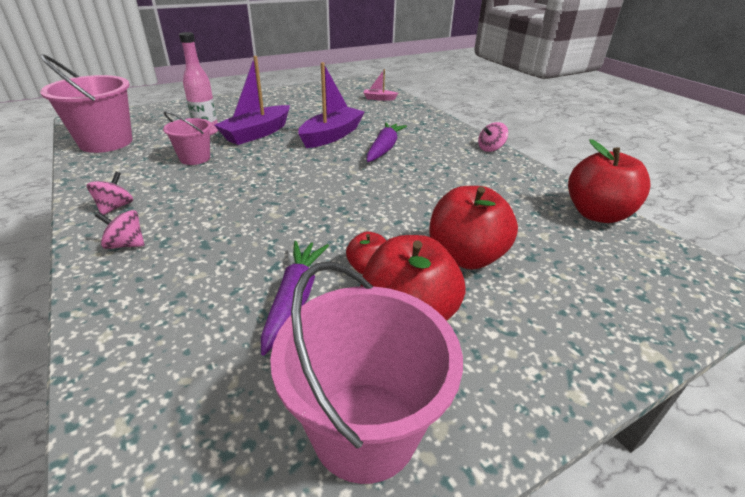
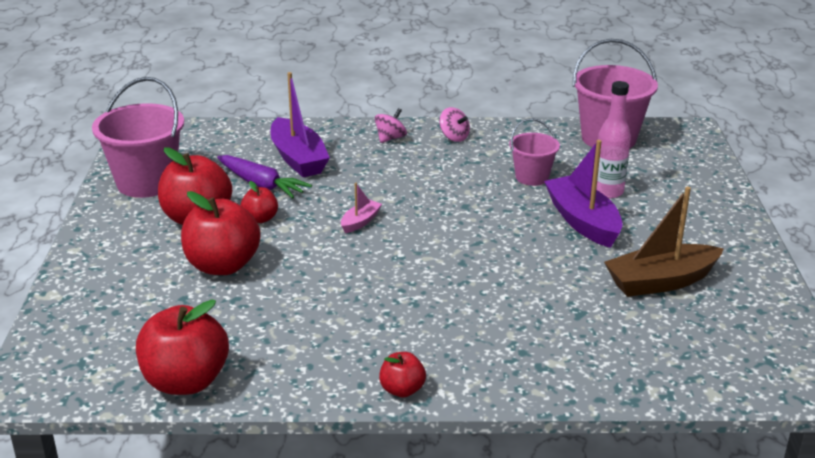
camera: 120 degrees right, 5 degrees down
(312, 109) = (661, 282): none -> brown boat
(331, 135) = (541, 271): purple boat -> purple boat (298, 159)
(379, 98) = (687, 363): pink boat -> pink boat (360, 222)
(384, 149) = (470, 298): purple carrot -> none
(490, 148) = (402, 390): pink spinning top -> red apple

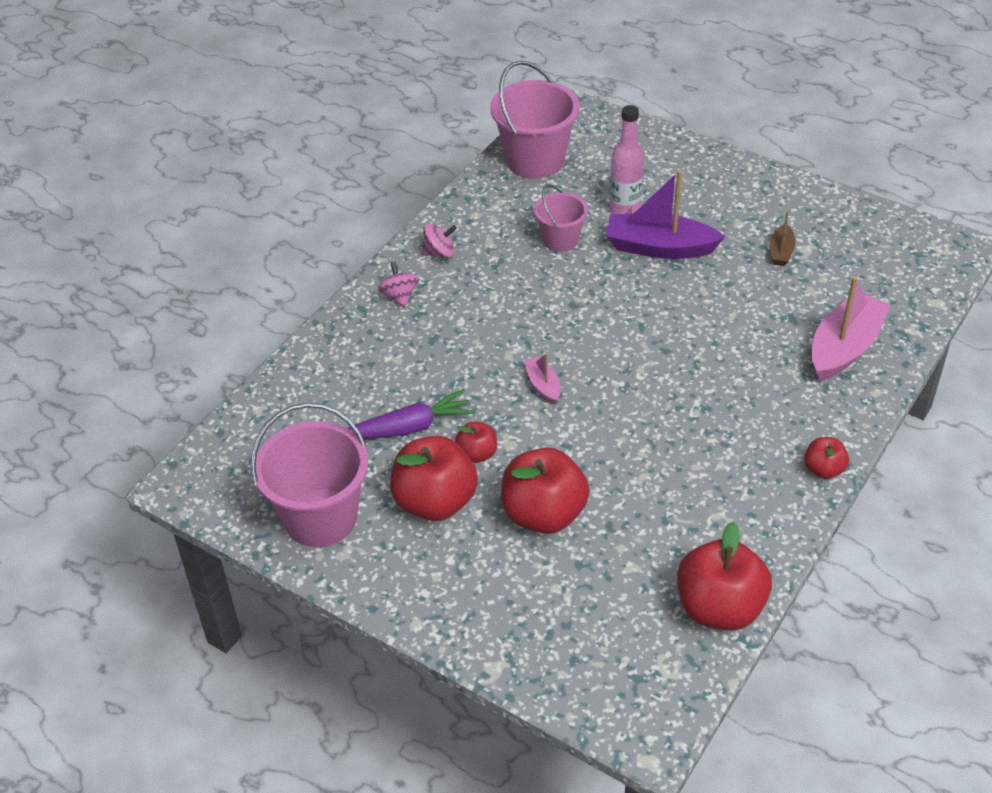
camera: 55 degrees left, 15 degrees up
(298, 159) = (378, 379): purple boat -> none
(576, 355) = (844, 348): none -> pink boat
(661, 282) = (781, 252): brown boat -> brown boat, size x0.49

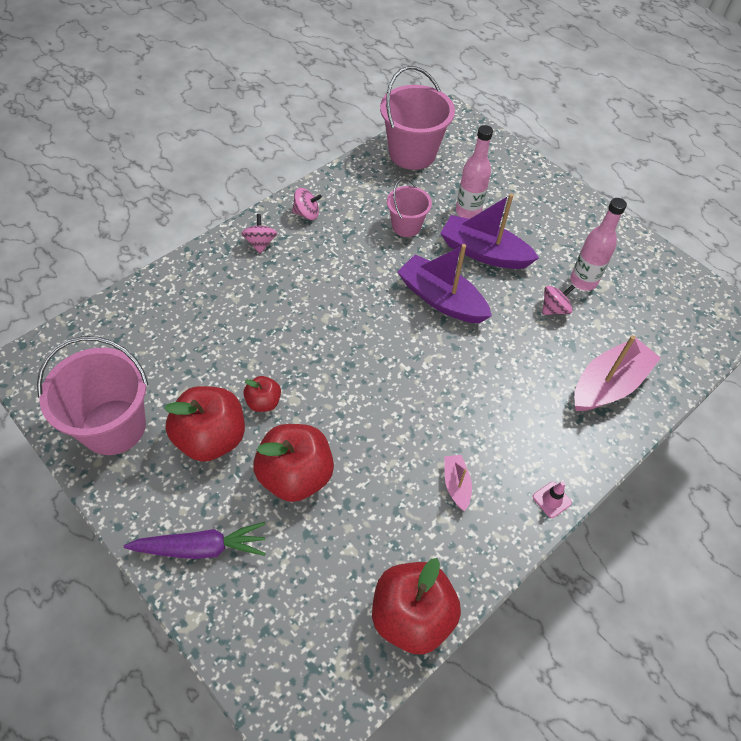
camera: 10 degrees right, 10 degrees up
(408, 428) = (218, 362): purple carrot -> purple carrot (201, 548)
(543, 385) = (342, 353): pink boat -> pink boat (456, 485)
(631, 306) = (441, 299): none -> purple boat
(759, 287) = (554, 309): none -> pink spinning top
(781, 252) = (583, 281): brown boat -> pink bottle
(823, 470) = (551, 500): red apple -> pink traffic cone

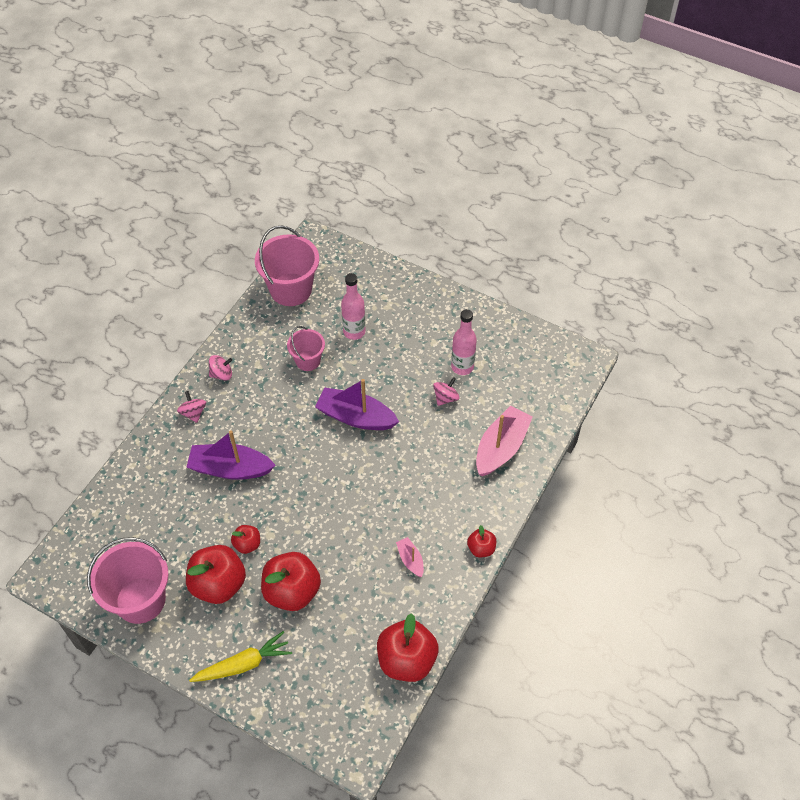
camera: 15 degrees left, 0 degrees up
(201, 548) = (243, 664): purple carrot -> yellow carrot
(484, 252) = (377, 365): purple boat -> purple boat (230, 469)
(551, 500) = (481, 548): pink traffic cone -> red apple

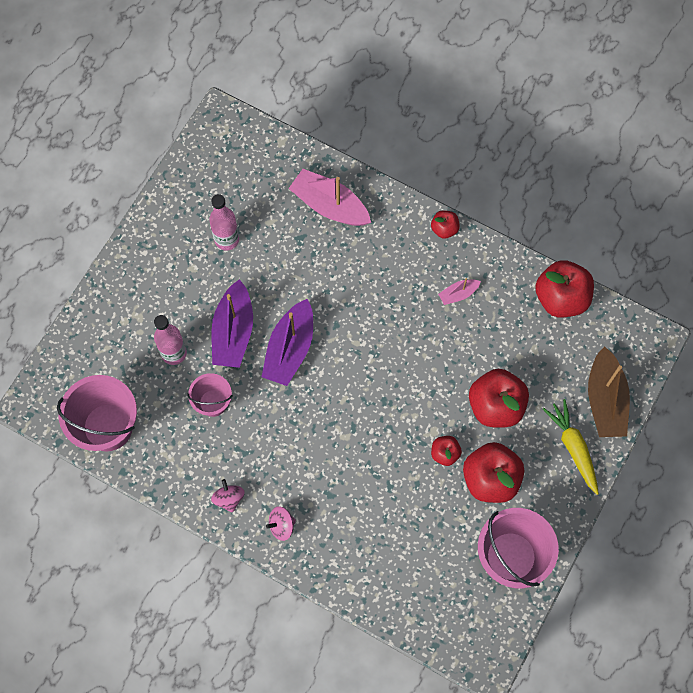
camera: 90 degrees left, 15 degrees up
(230, 469) = (354, 478): purple boat -> purple boat (233, 332)
(292, 700) = (605, 400): none -> brown boat
(445, 398) = (267, 257): pink spinning top -> none

